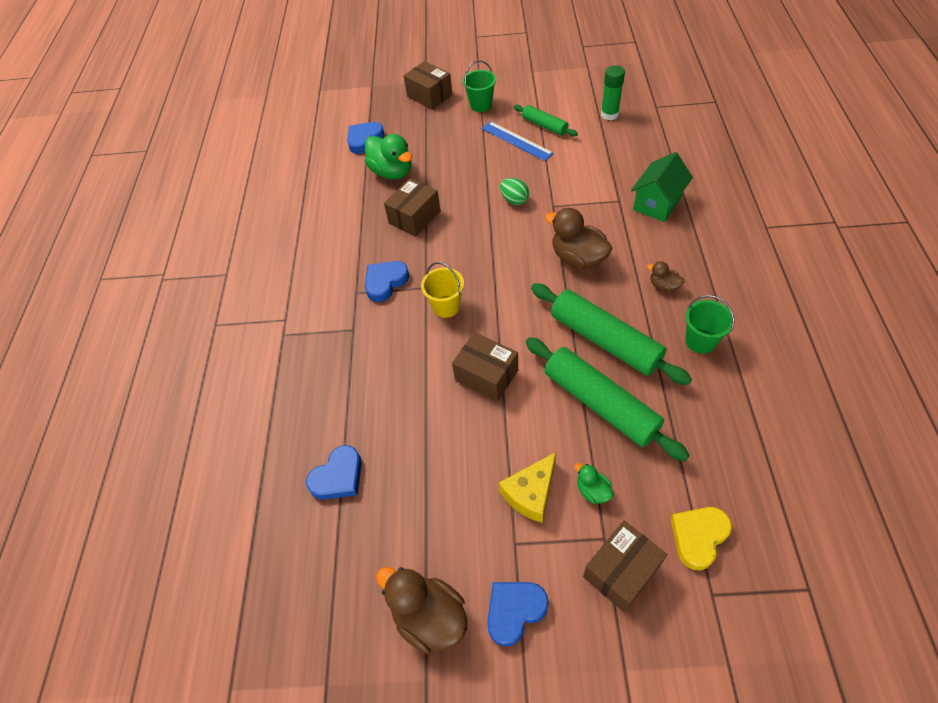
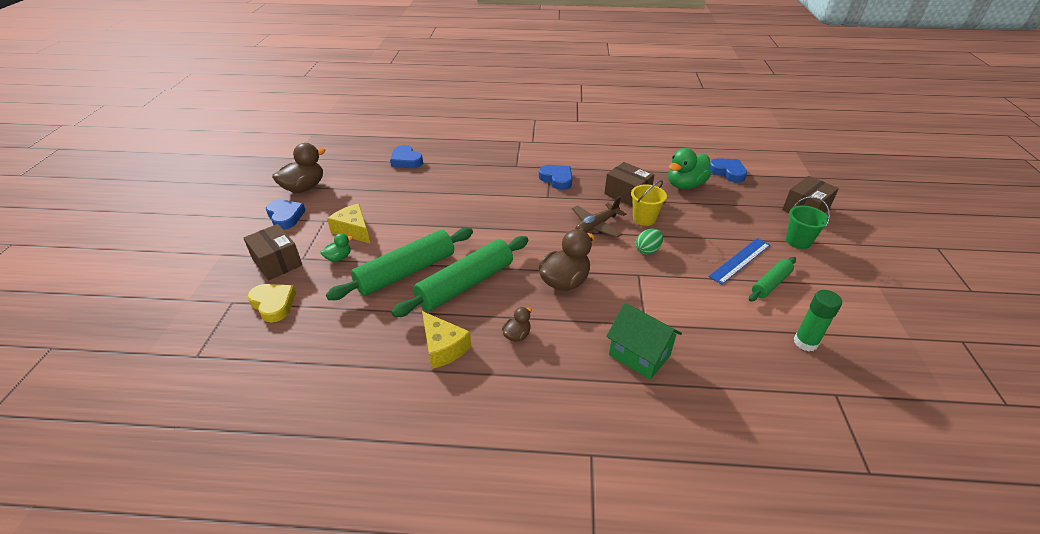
camera: 90 degrees right, 15 degrees down
(446, 306) = (526, 205): yellow bucket -> yellow bucket (644, 219)
(479, 240) = (596, 225): none -> brown plane
(486, 375) = (455, 219): brown box -> none
(700, 341) = (443, 347): green bucket -> yellow cheese

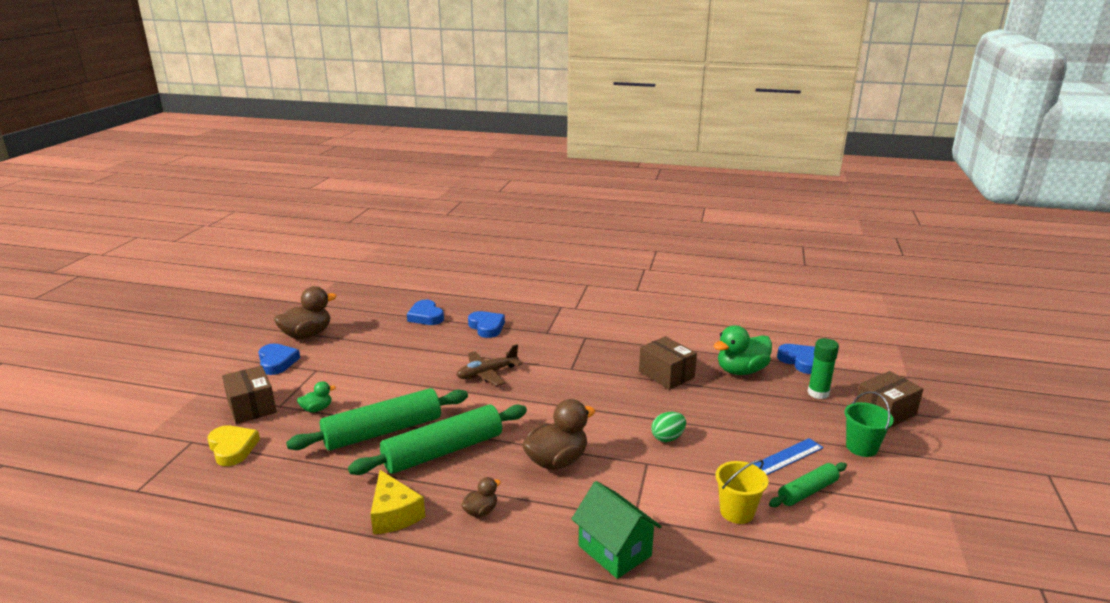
camera: 10 degrees right, 15 degrees down
(353, 230) = (343, 383): yellow cheese -> none
(557, 179) = (589, 351): blue heart -> blue heart (487, 327)
(596, 225) = (616, 405): brown plane -> brown plane (487, 374)
(644, 219) = (676, 403): yellow bucket -> yellow bucket (737, 512)
(805, 342) = (827, 563): green glue stick -> green glue stick (818, 393)

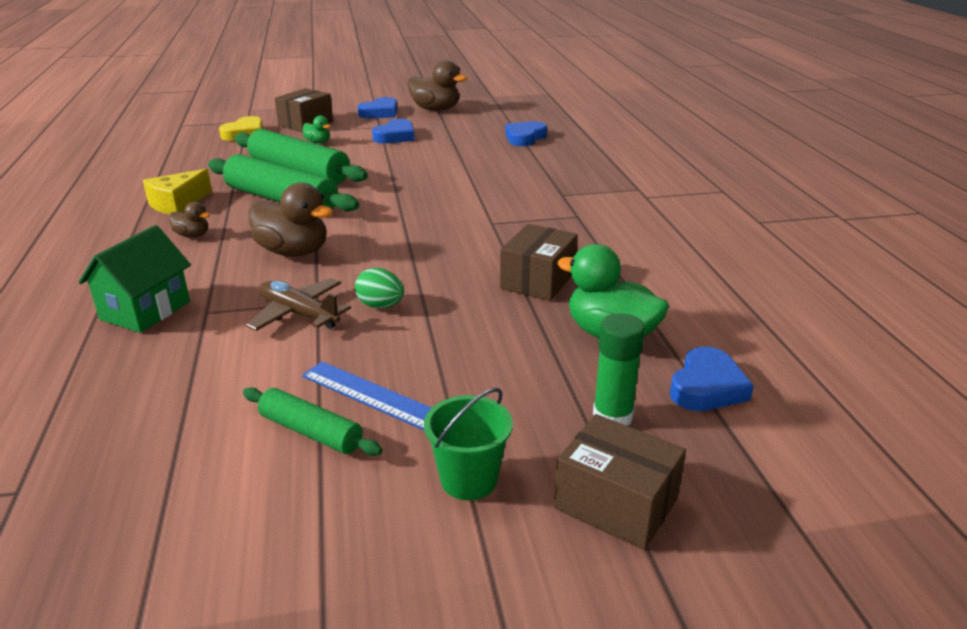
camera: 65 degrees right, 5 degrees up
(487, 327) = (536, 166): blue heart -> blue heart (395, 136)
(487, 374) = (437, 186): brown plane -> brown plane (298, 314)
(737, 512) = (240, 377): yellow bucket -> none

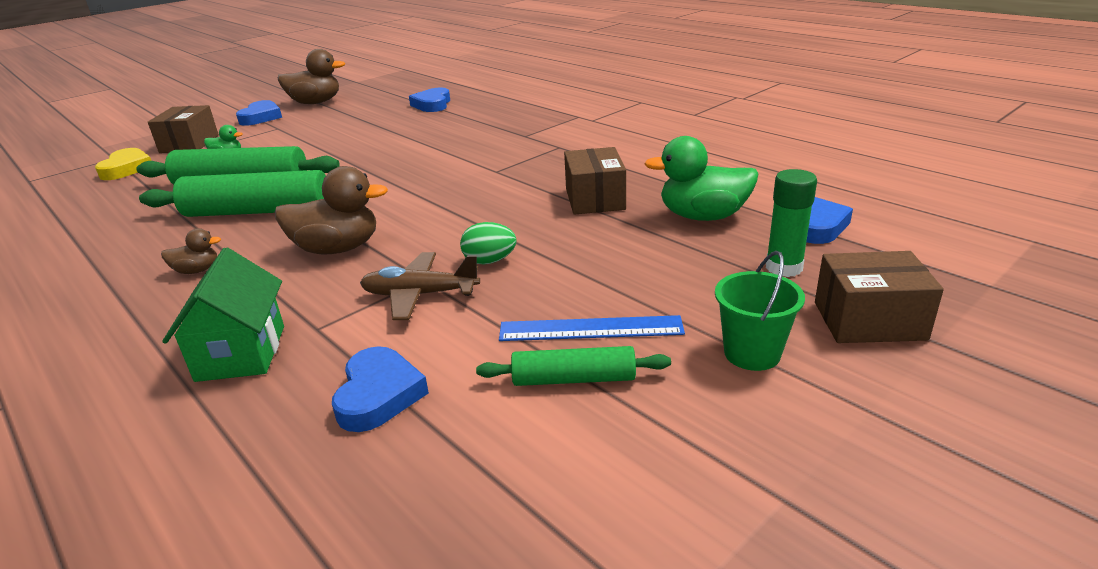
camera: 30 degrees left, 0 degrees up
(177, 203) = (134, 249): yellow cheese -> none
(395, 136) = (306, 131): blue heart -> blue heart (378, 395)

